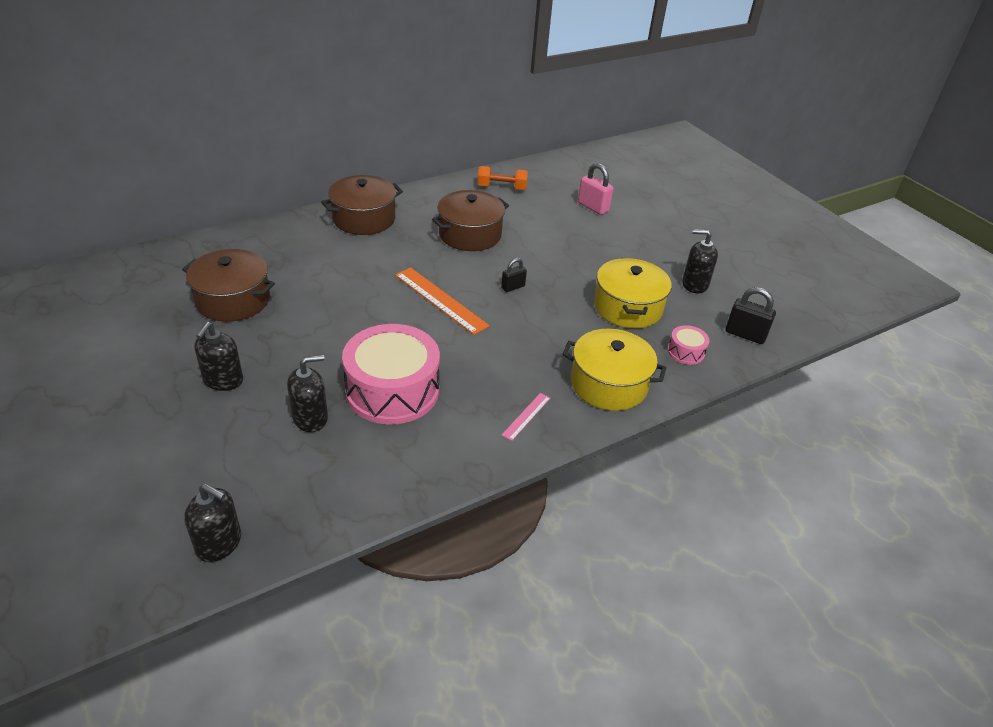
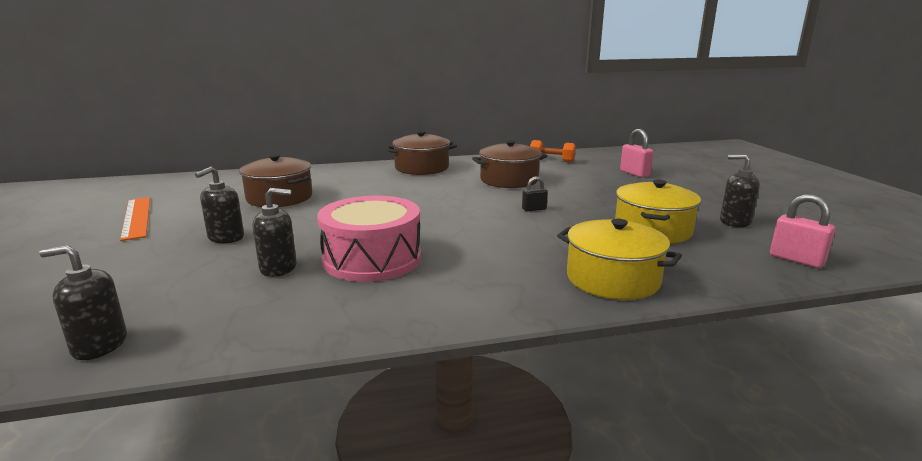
camera: 20 degrees right, 20 degrees down
(219, 543) = (99, 345): black soap dispenser -> black soap dispenser turned 135 degrees clockwise
(440, 300) = (459, 211): orange ruler -> orange ruler (136, 217)
(526, 416) = (503, 292): pink ruler -> none
(686, 352) = (716, 265): pink drum -> none
(745, 334) = (796, 260): black padlock -> pink padlock

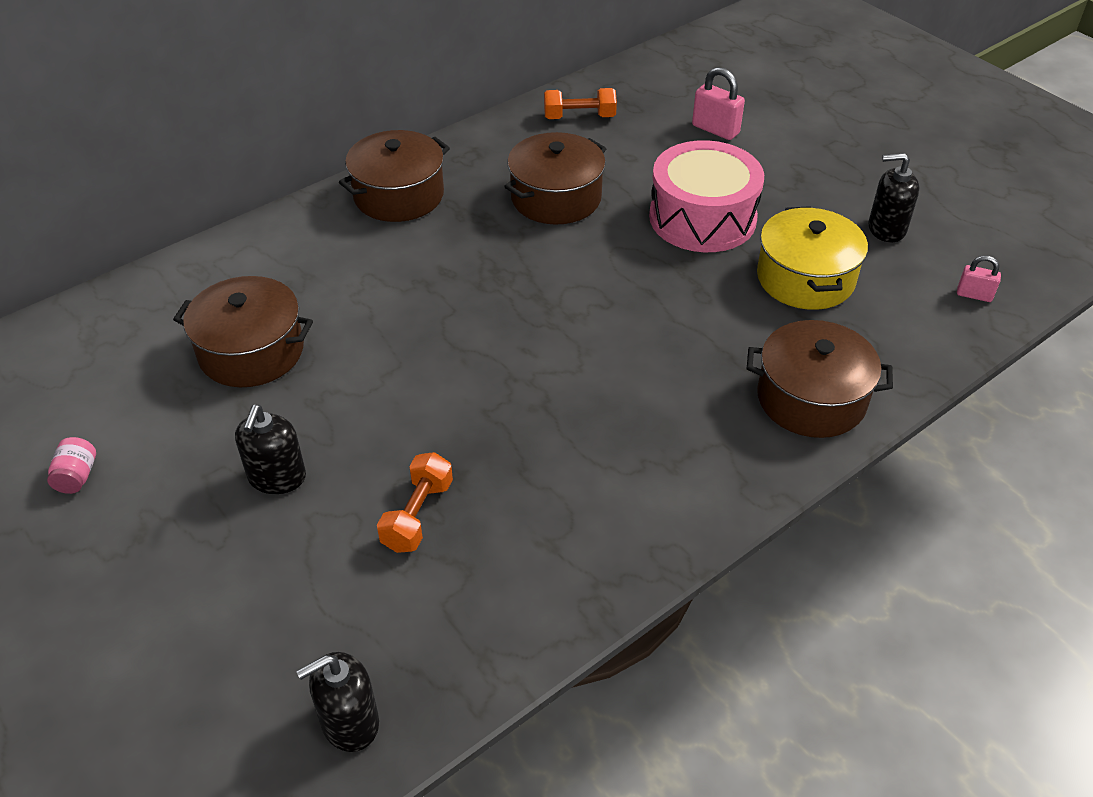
camera: 25 degrees left, 25 degrees up
(136, 217) = (77, 476): orange ruler -> pink jar
(278, 268) = (417, 515): black soap dispenser -> orange dumbbell
(372, 259) = (518, 455): pink drum -> pink drum (702, 218)
(534, 209) = (639, 271): black padlock -> none
(612, 279) = (811, 398): yellow pot -> brown pot
(796, 260) = (974, 295): pink padlock -> pink padlock, size x0.63

